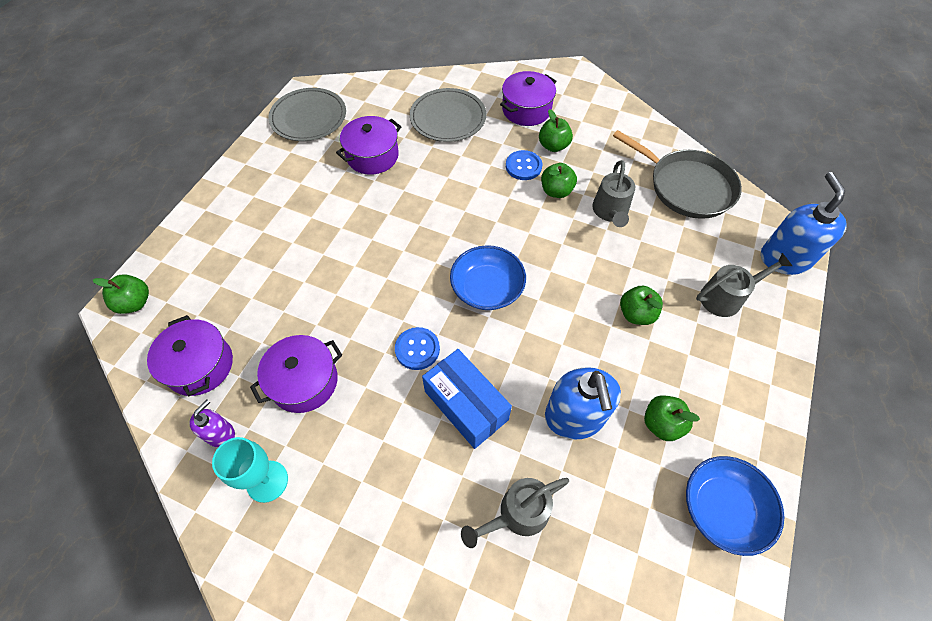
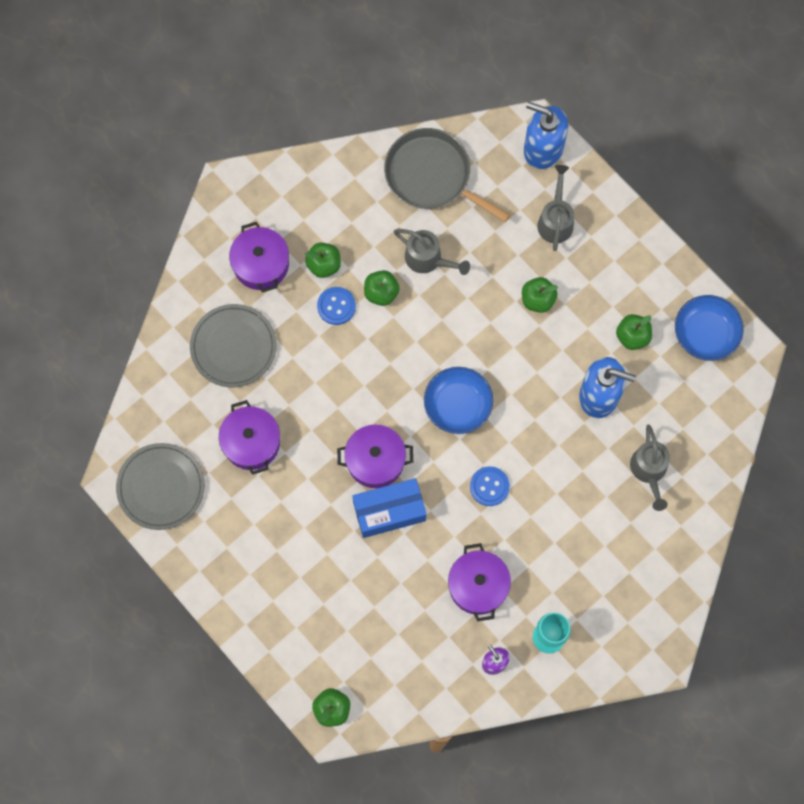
camera: 65 degrees left, 15 degrees up
(200, 365) = (424, 665): purple pot -> purple pot (375, 460)
(466, 405) = (554, 470): blue box -> blue box (389, 511)
(686, 186) = (432, 176): grey pan -> grey pan turned 120 degrees counterclockwise

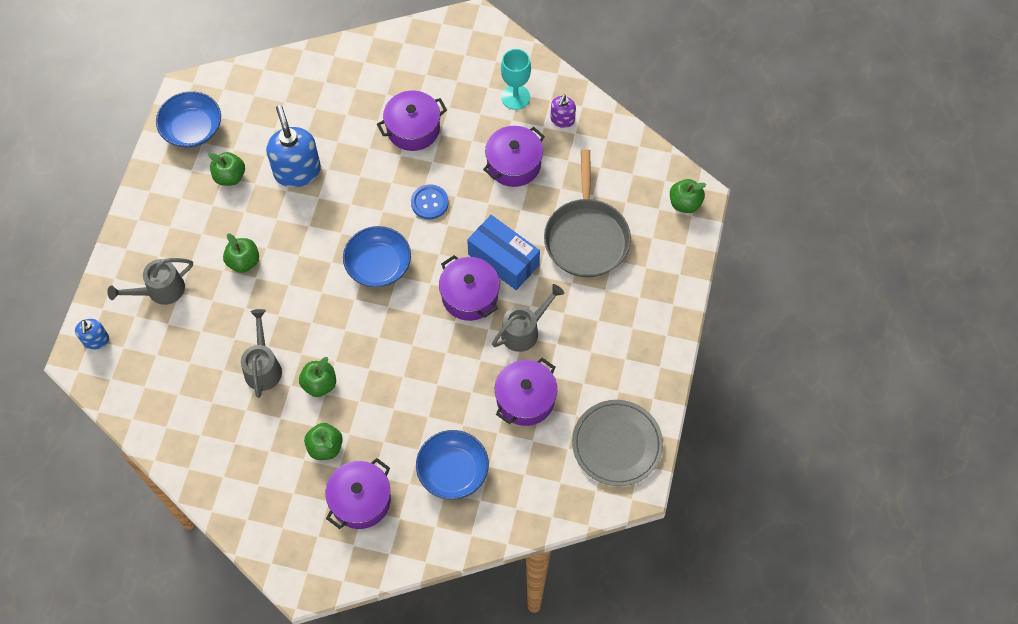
camera: 125 degrees left, 10 degrees down
(233, 347) = (453, 471): grey plate -> blue bowl
(336, 306) = (357, 412): blue button -> none
(432, 176) = (180, 413): grey pan -> grey pan (586, 237)
(543, 148) = (96, 340): blue soap dispenser -> blue soap dispenser, size x0.53
(576, 522) = (413, 129): none -> purple pot
(649, 471) = (336, 104): grey watering can -> grey watering can (525, 330)

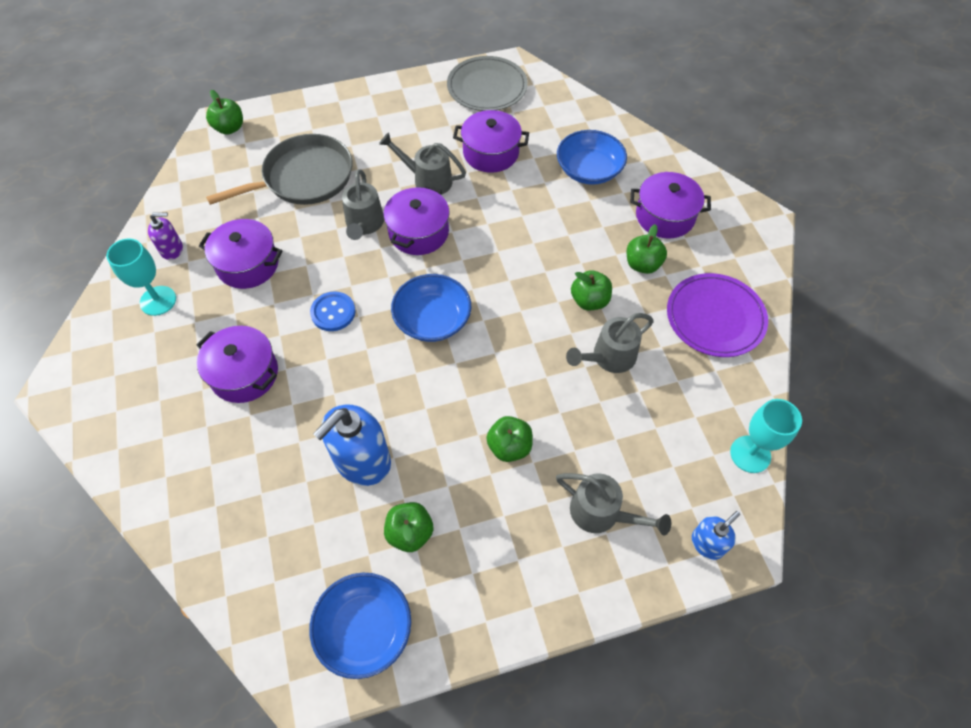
camera: 120 degrees left, 5 degrees down
(127, 410) = (750, 454): none -> turquoise goblet
(241, 468) = (715, 317): none -> purple plate
(503, 260) = (364, 225): blue box -> grey watering can

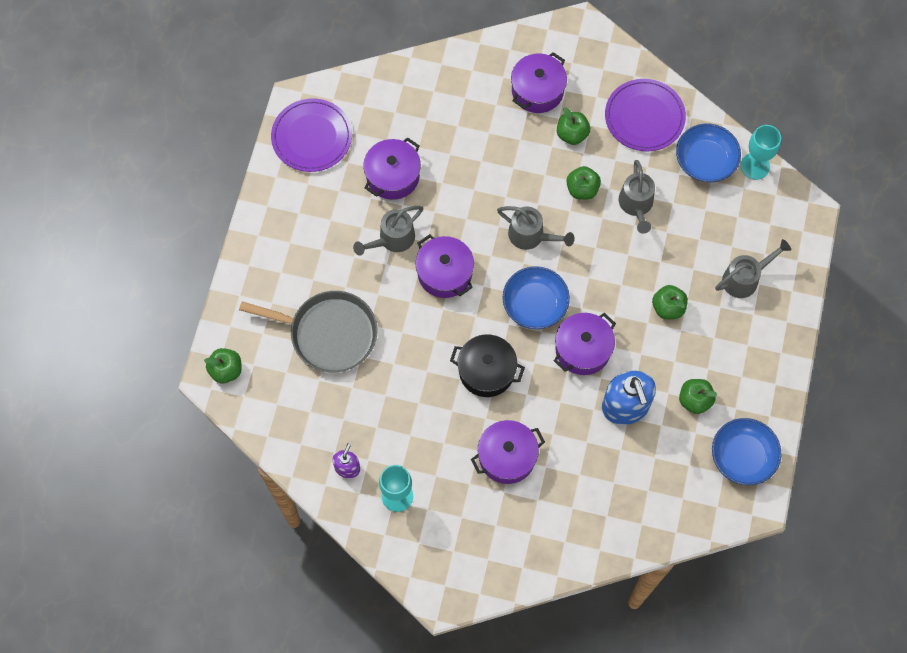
camera: 60 degrees left, 10 degrees up
(248, 264) = (400, 415): purple pot -> purple pot (583, 349)
(304, 178) = (328, 333): grey pan -> grey pan turned 105 degrees clockwise
(333, 312) = (486, 371): blue button -> black pot
(364, 225) = (412, 310): grey watering can -> grey watering can (531, 236)
(487, 87) = (312, 137): grey plate -> purple plate
(589, 170) = (458, 114): blue bowl -> blue bowl (705, 161)
(707, 543) = (797, 230): blue soap dispenser -> none

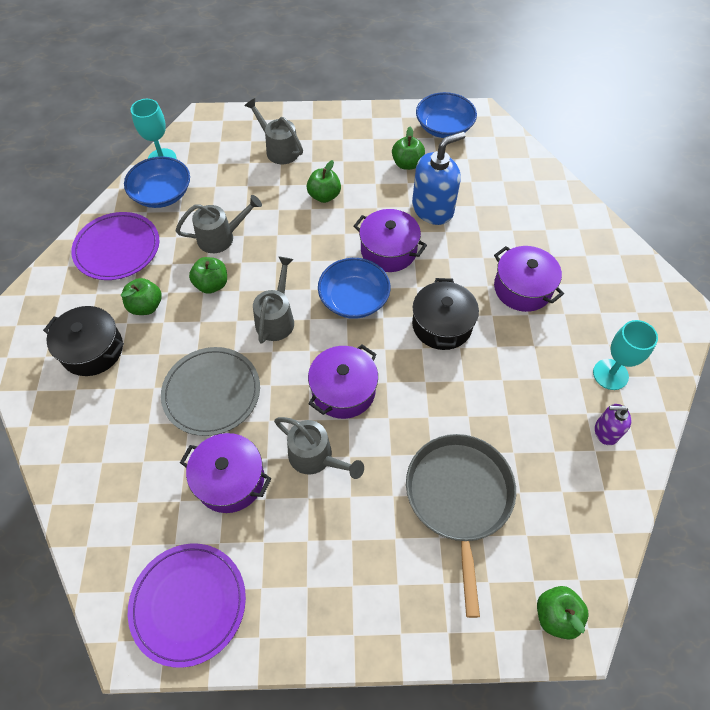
camera: 105 degrees left, 10 degrees down
(471, 174) = (211, 392): none -> grey plate
(537, 90) = (92, 350): purple pot -> black pot

